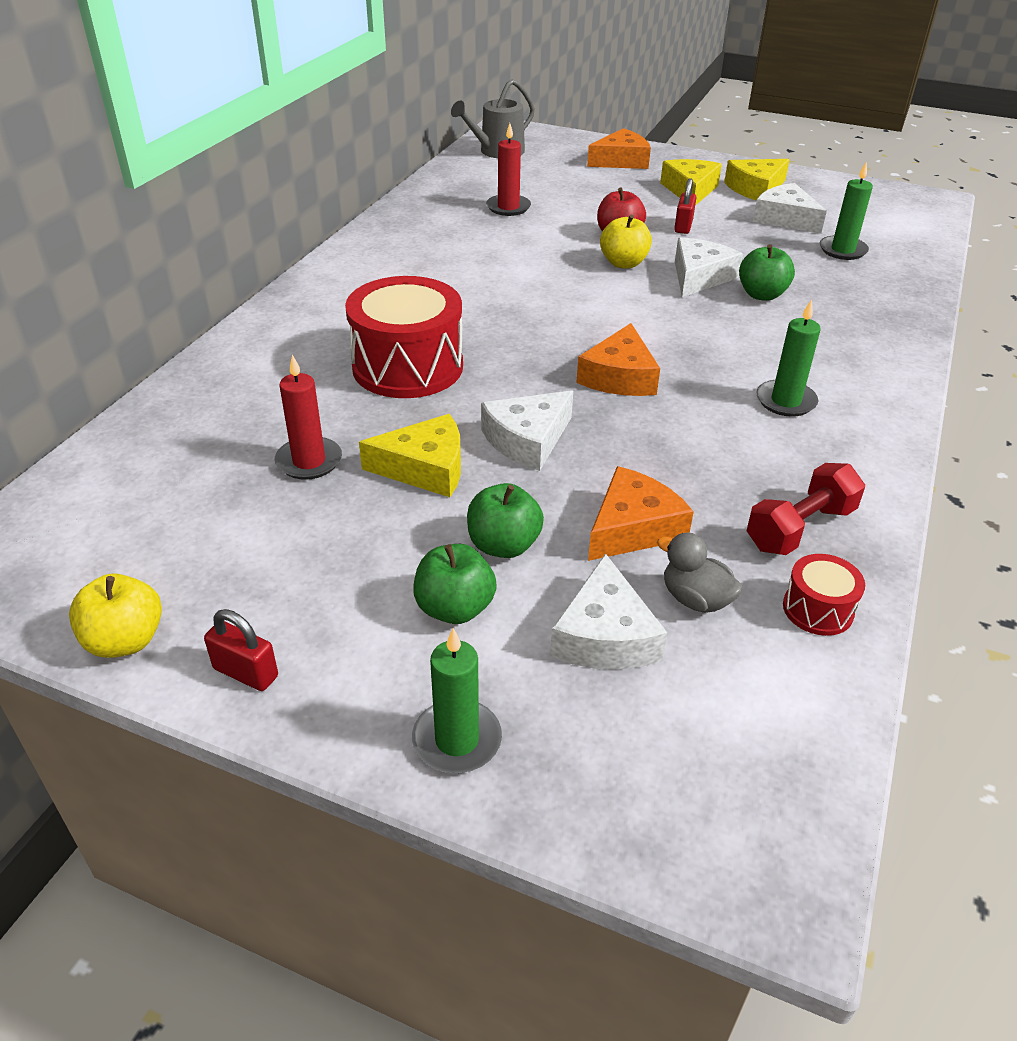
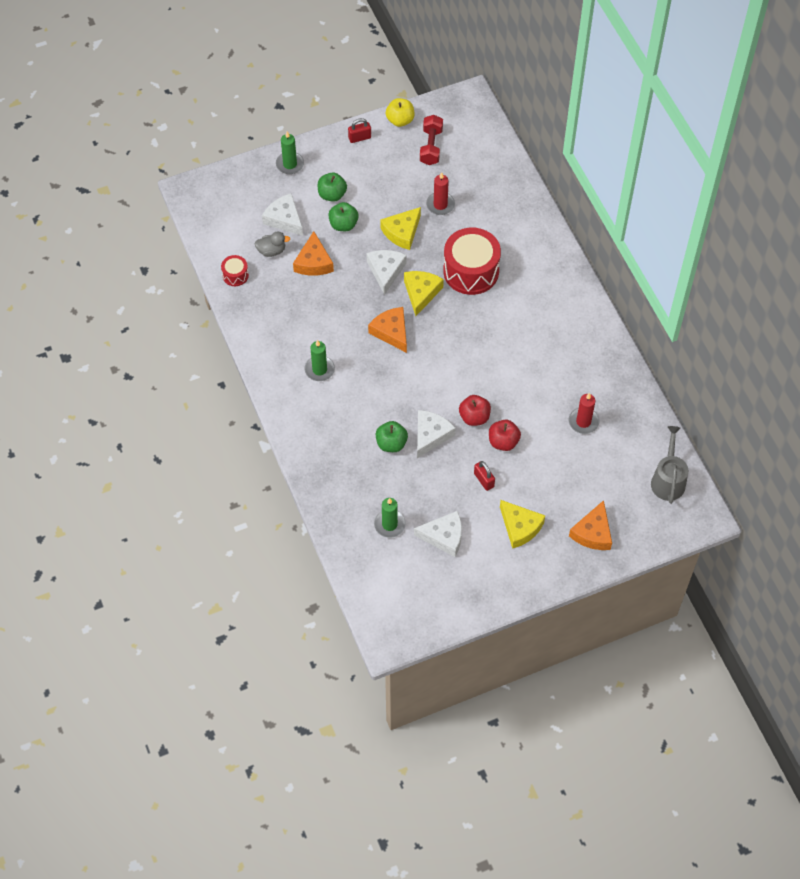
camera: 135 degrees right, 20 degrees up
(623, 263) = (474, 417): yellow apple -> red apple
(699, 277) = (431, 435): white cheese -> white cheese turned 135 degrees counterclockwise
(755, 189) = (490, 563): yellow cheese -> yellow cheese (421, 293)
(800, 528) = (264, 304): red dumbbell -> red dumbbell (431, 146)

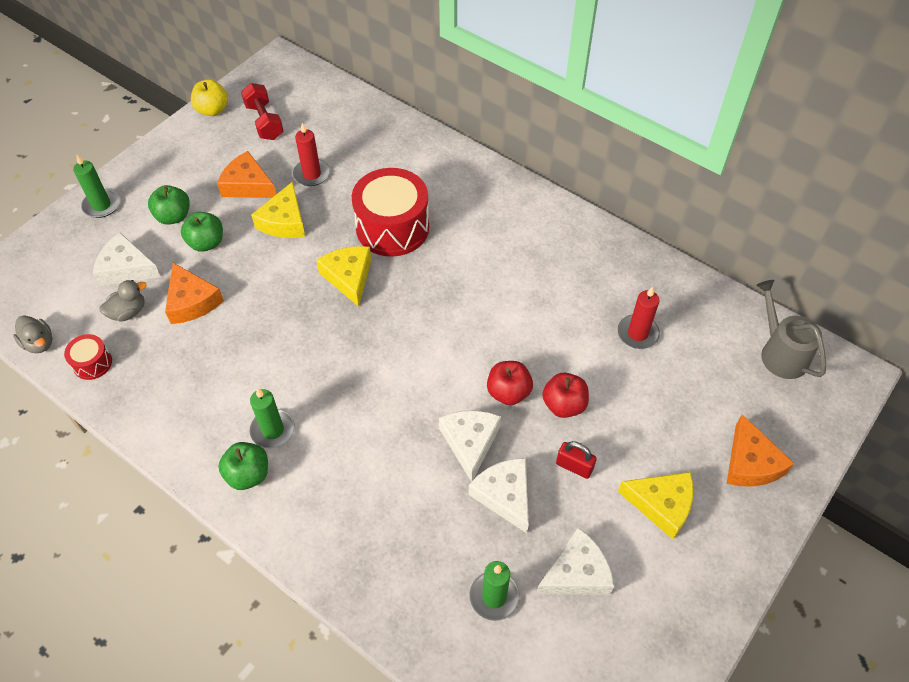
camera: 30 degrees left, 5 degrees down
(210, 246) = (39, 343): none -> grey duck
(359, 138) = (174, 145): red padlock -> none
(386, 271) = (290, 272): white cheese -> white cheese (504, 495)
(391, 332) = (340, 339): orange cheese -> orange cheese (247, 185)
(391, 443) = (426, 480): green apple -> green apple (248, 474)

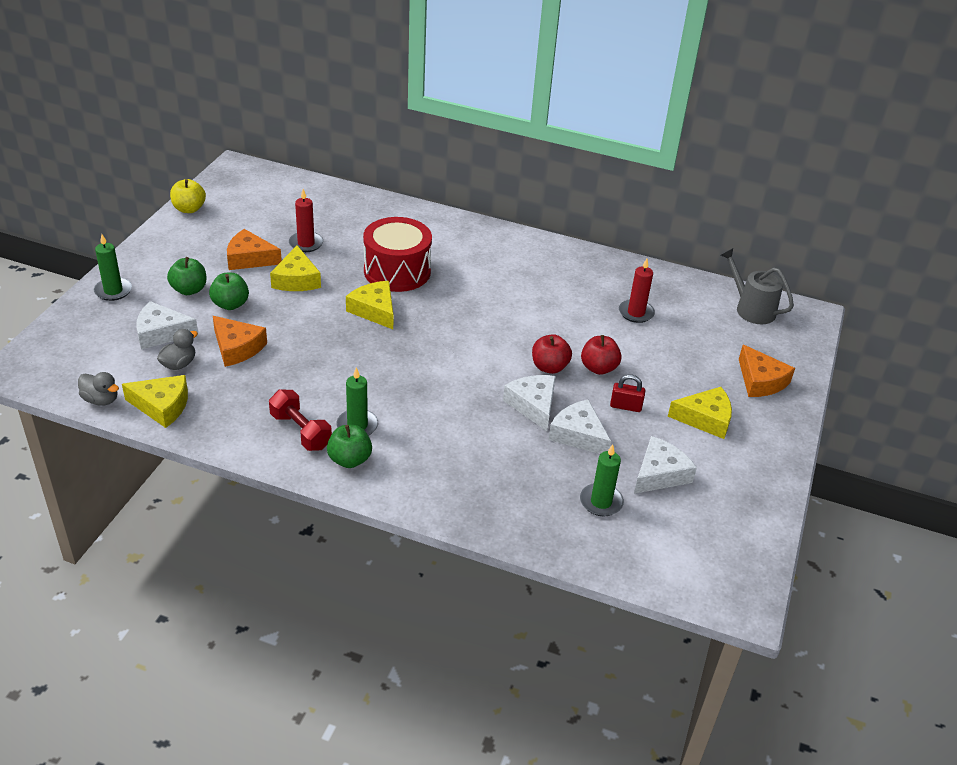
camera: 20 degrees left, 15 degrees down
(92, 363) = (162, 406): red drum -> yellow cheese
(264, 121) = (243, 212): red dumbbell -> red dumbbell (300, 431)

